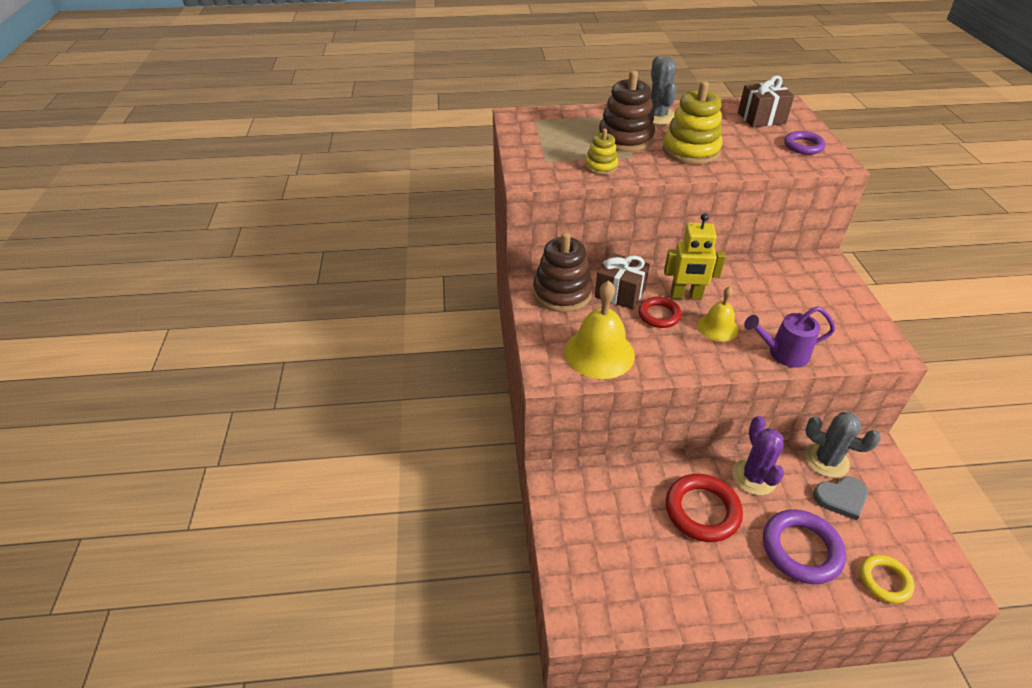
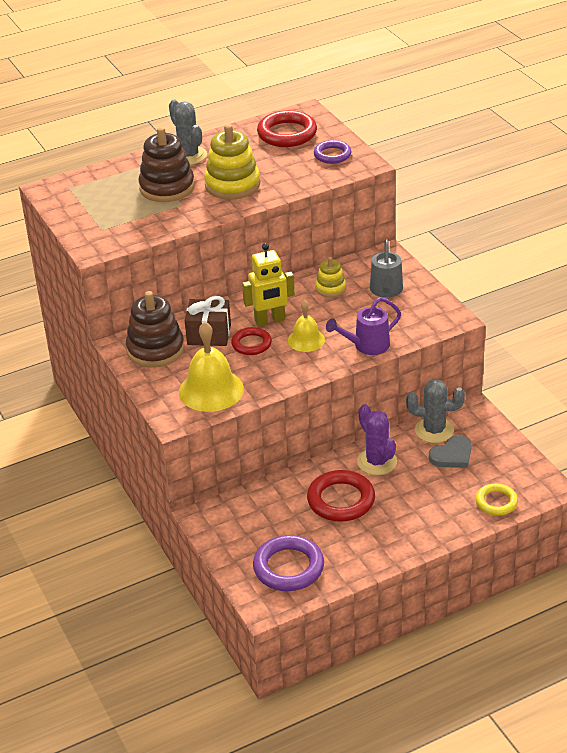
camera: 20 degrees left, 5 degrees down
(601, 166) = (156, 222): yellow stacking toy -> yellow stacking toy (330, 288)
(761, 118) = (287, 134): brown gift -> red ring
(801, 549) = (428, 502): purple ring -> purple ring (288, 567)
(818, 299) = (386, 291): none -> grey watering can

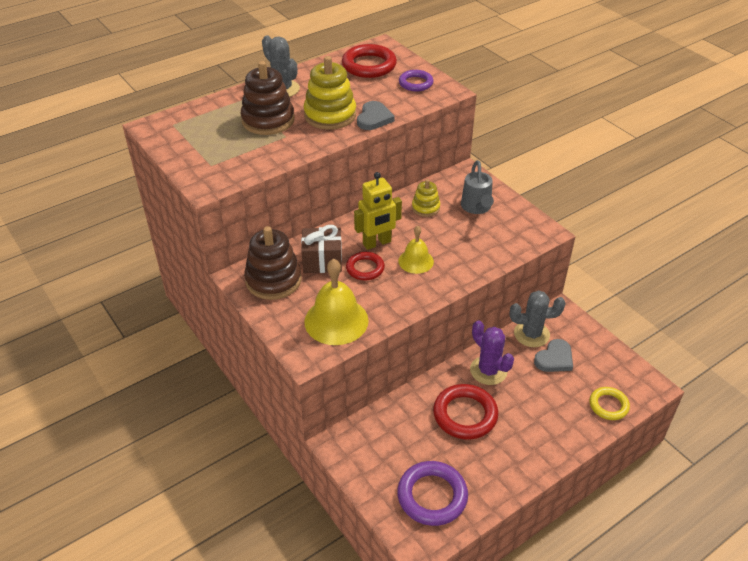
camera: 10 degrees left, 5 degrees up
(277, 190) = (374, 118): none -> grey heart
(367, 346) = (474, 264): purple watering can -> none

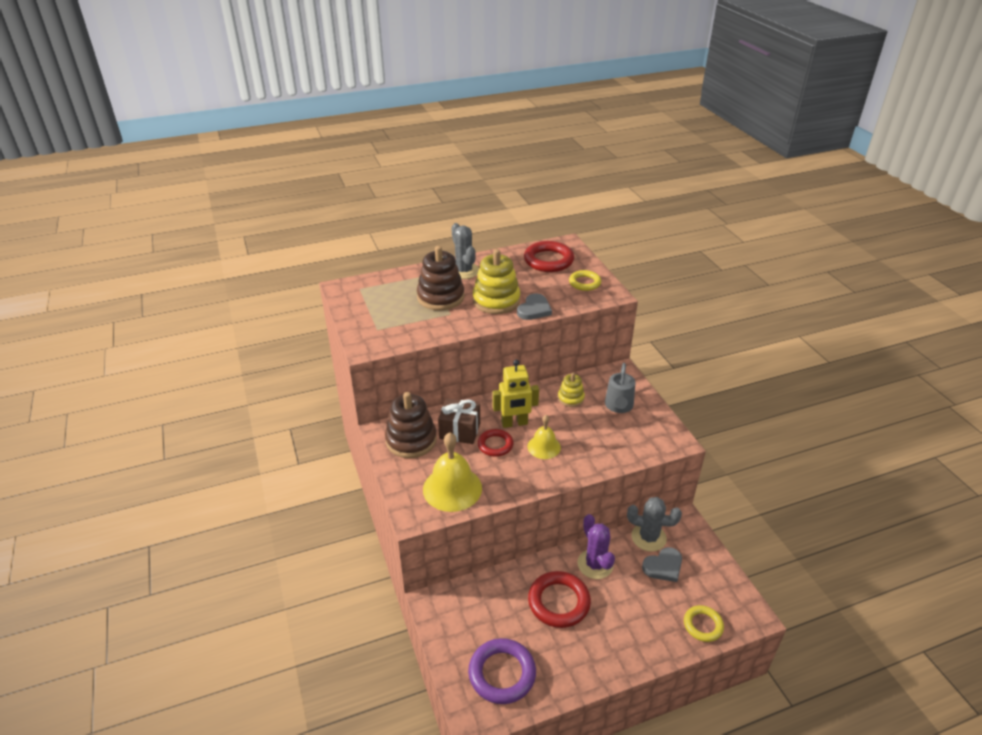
camera: 15 degrees right, 5 degrees down
(415, 83) = (584, 283): purple ring -> yellow ring

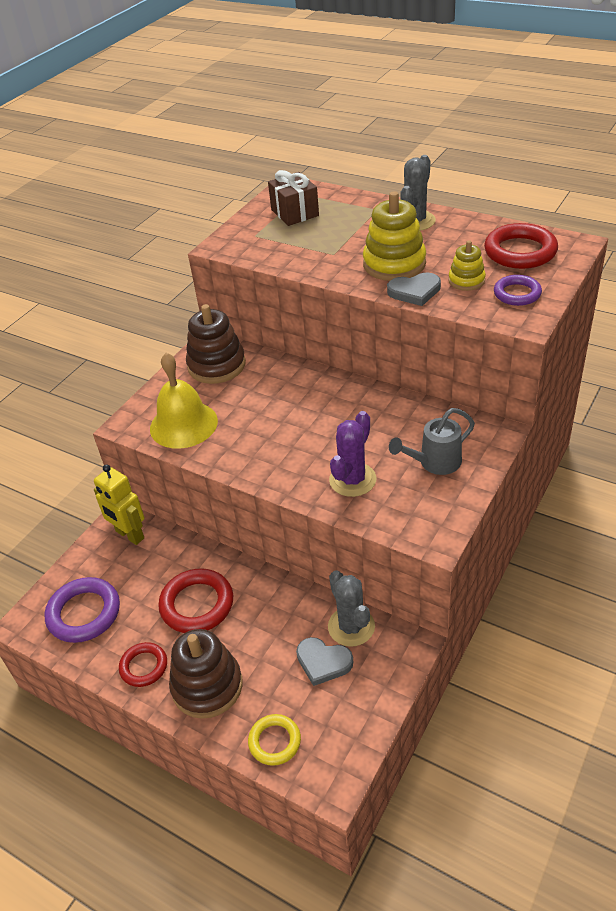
camera: 55 degrees right, 5 degrees up
(440, 297) = (351, 235): brown stacking toy -> brown stacking toy (207, 686)
(460, 431) = (262, 384): brown gift -> brown gift (294, 213)
(495, 445) = (269, 415): red ring -> red ring (144, 666)
(514, 423) = (314, 409): yellow robot -> yellow robot (129, 535)
(544, 447) = (304, 446): yellow bell -> none
(570, 398) = (401, 422): yellow stacking toy -> yellow stacking toy (466, 280)
(584, 283) = (517, 294): yellow ring -> purple ring
(595, 564) = (270, 604): purple cactus -> purple cactus (352, 480)

